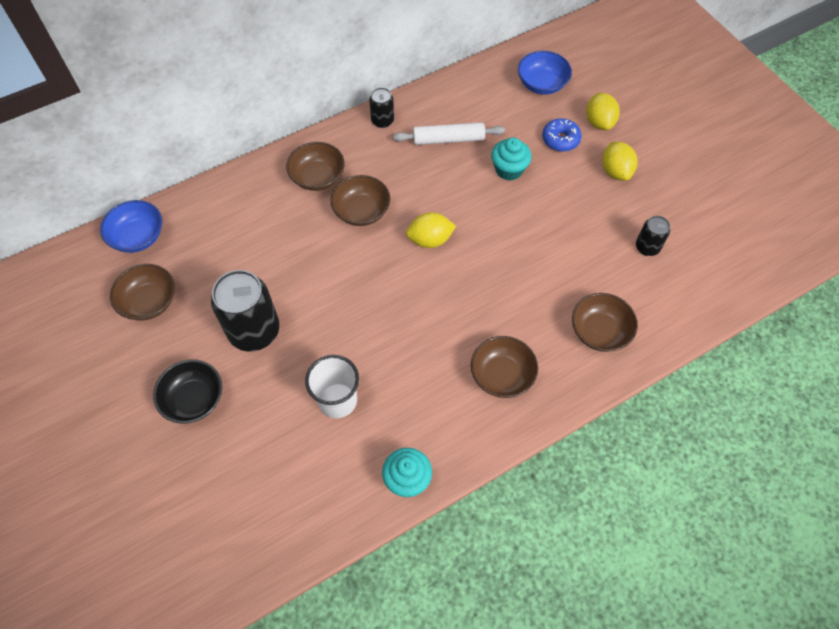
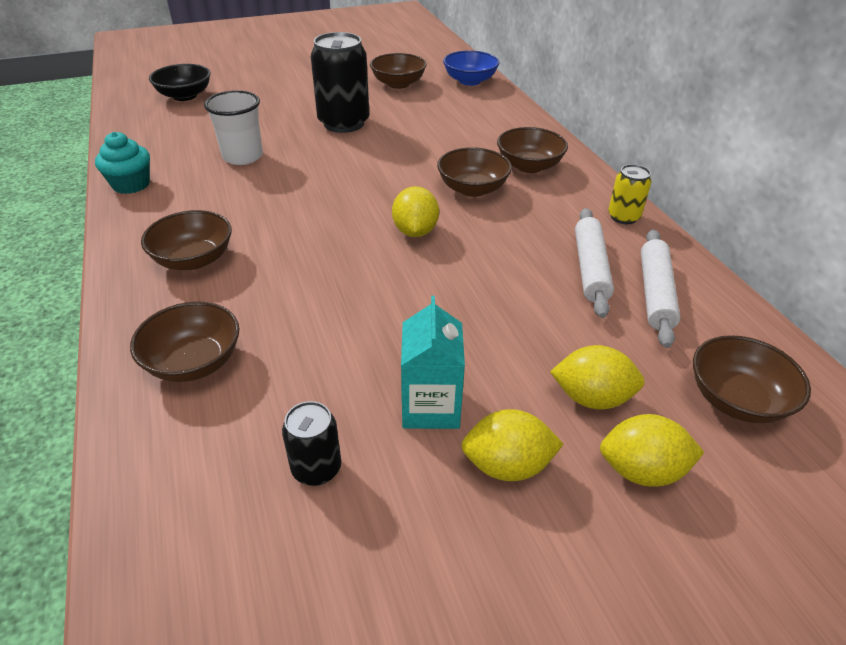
camera: 100 degrees right, 20 degrees down
(194, 399) = (292, 97): black bowl -> black bowl (185, 96)
(382, 121) = (623, 217): black can -> yellow can
(465, 109) = (655, 293): none -> white rolling pin
(509, 169) = (526, 320): turquoise cupcake -> none
(541, 84) = (737, 399): blue bowl -> brown bowl
(560, 139) = (592, 398): blue donut -> yellow lemon
(591, 206) = (430, 407): none -> turquoise carton

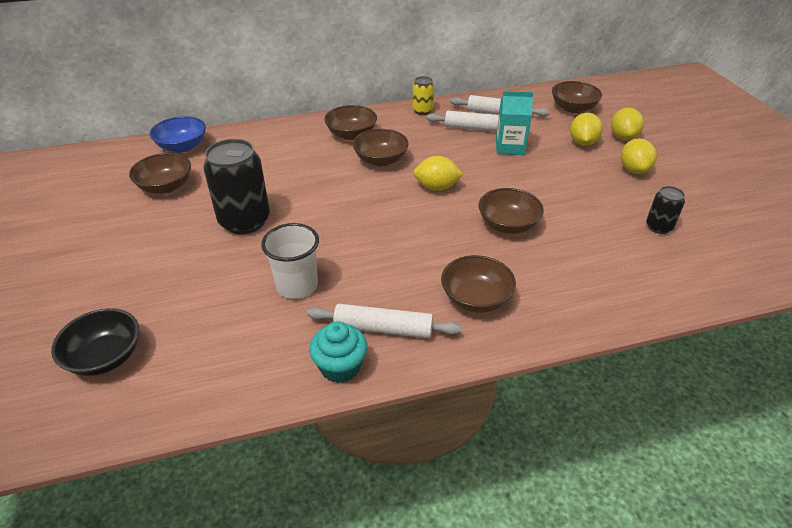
camera: 85 degrees left, 0 degrees up
(169, 203) = (383, 329): none -> white rolling pin
(194, 362) = (593, 283): brown bowl -> brown bowl (507, 225)
(430, 407) = (603, 189): turquoise carton -> turquoise carton (509, 147)

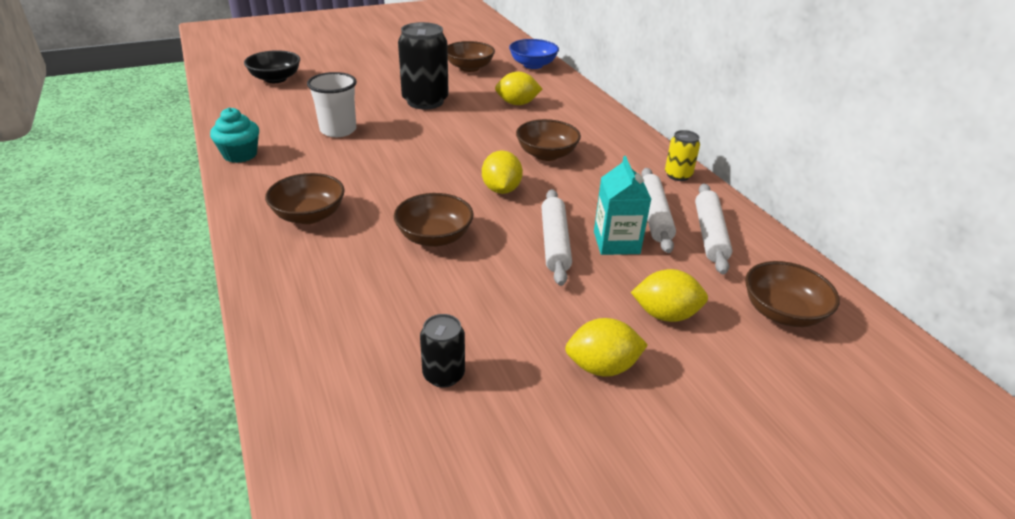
camera: 80 degrees right, 5 degrees down
(351, 134) = (593, 135): brown bowl -> none
(383, 329) = (278, 170): white rolling pin -> white rolling pin (554, 243)
(623, 137) = (711, 367): yellow lemon -> yellow lemon (517, 104)

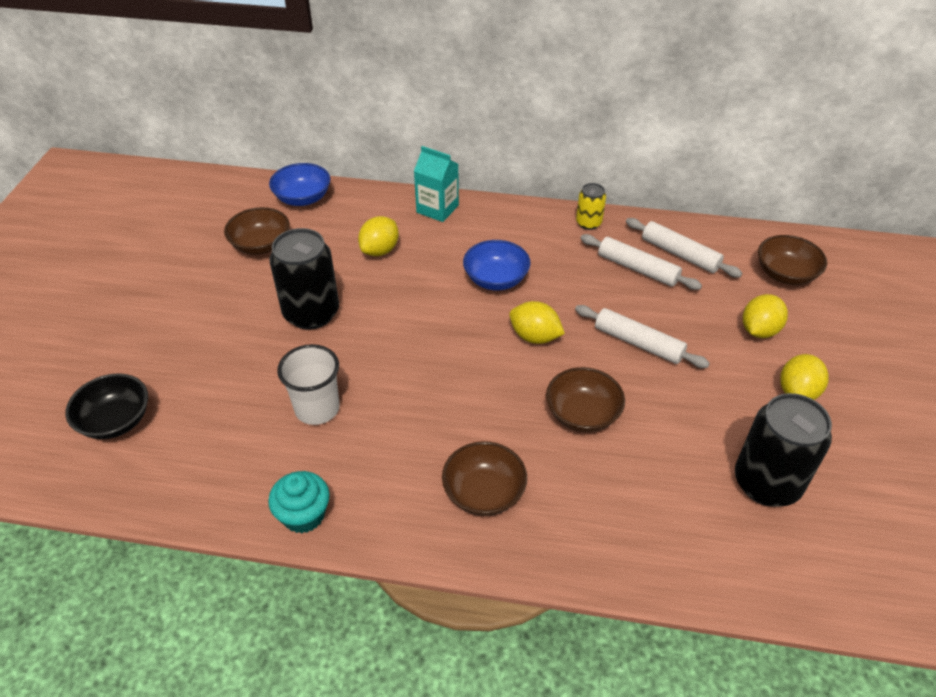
camera: 55 degrees left, 10 degrees up
(443, 374) = (766, 483): black can -> black can, size x1.95
(546, 154) = (496, 279): brown bowl -> blue bowl
(616, 242) = (659, 308): turquoise carton -> turquoise carton (437, 209)

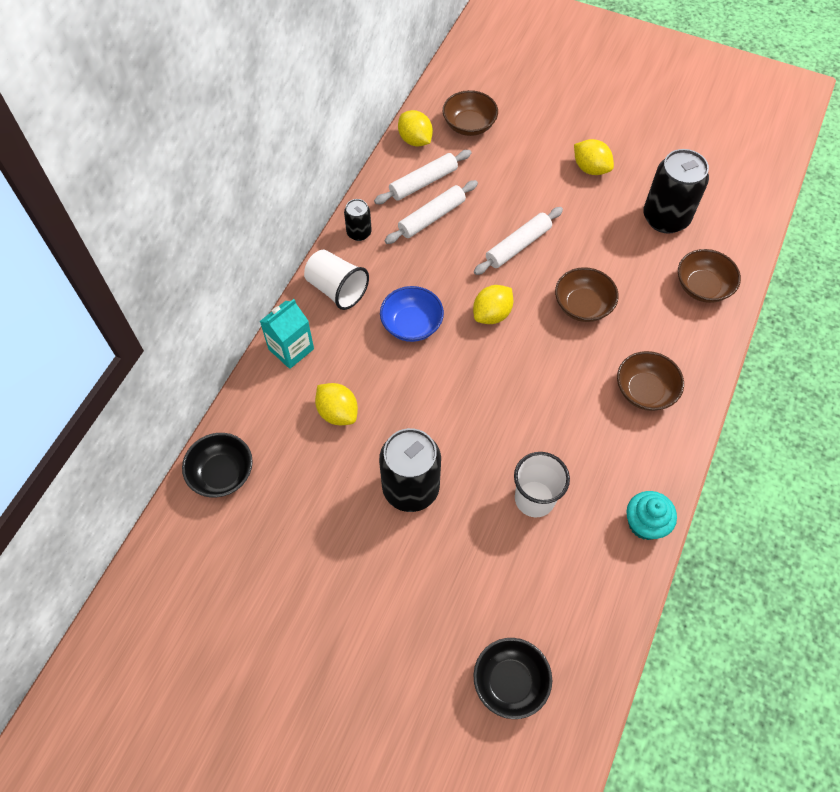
camera: 75 degrees left, 15 degrees up
(261, 245) = (289, 525): brown bowl -> brown bowl (702, 287)
(303, 198) = (222, 474): blue bowl -> black bowl
(515, 222) = (337, 289): none -> white cup
(588, 223) = (359, 233): yellow can -> black can
(759, 330) = (525, 165): yellow lemon -> yellow lemon (415, 140)

